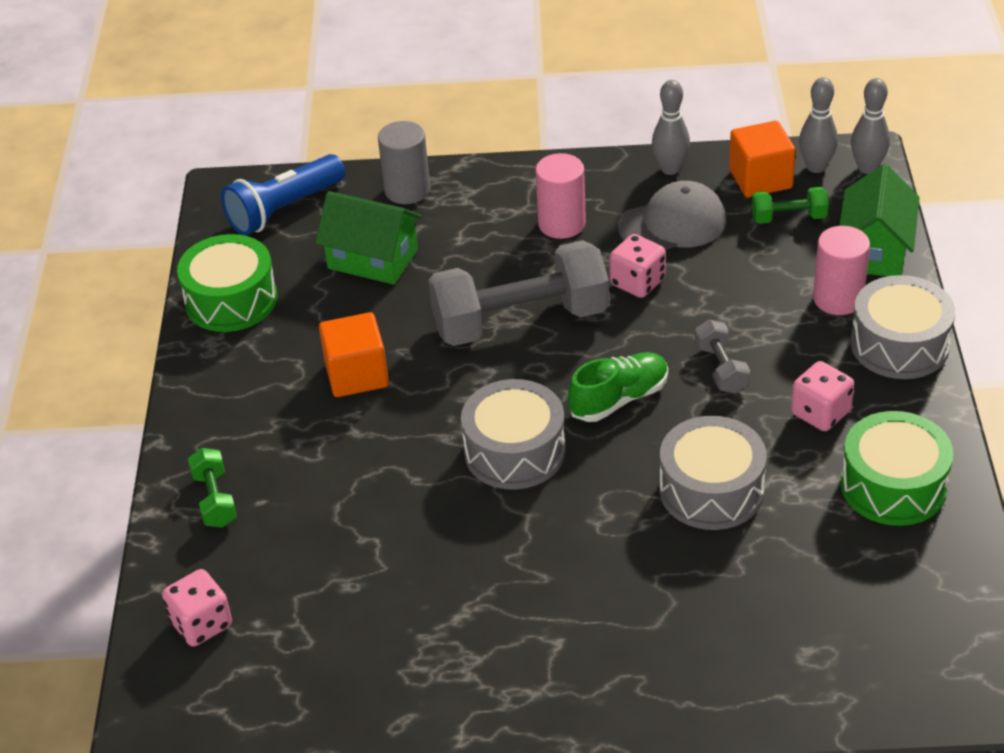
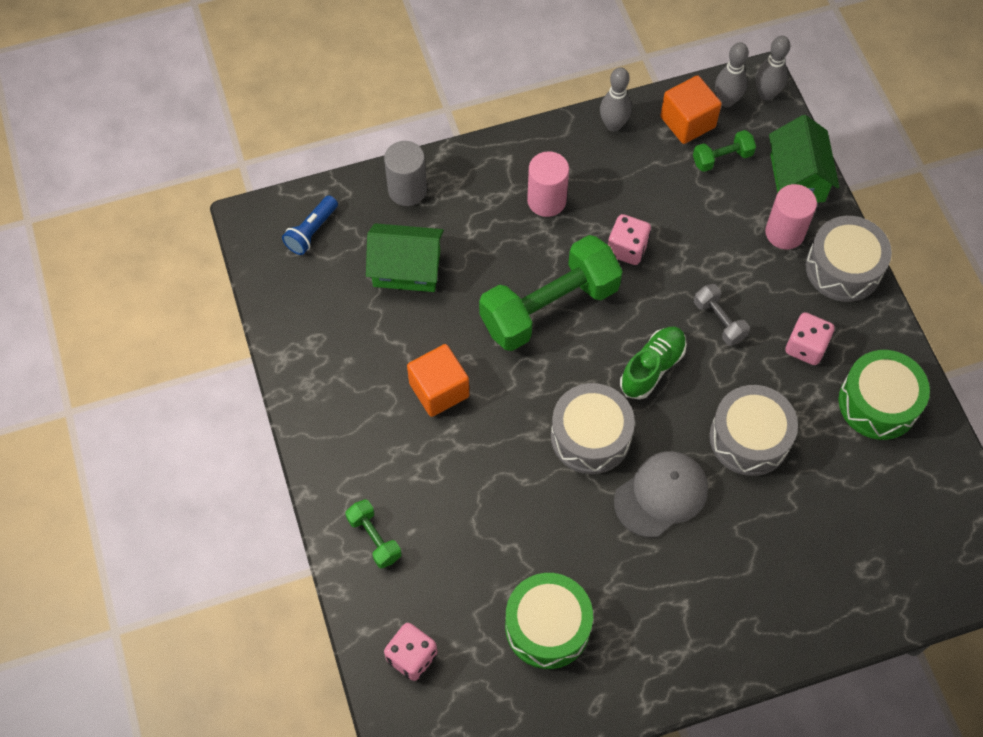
camera: 20 degrees left, 20 degrees up
(231, 300) = (305, 336): green drum -> green drum (547, 626)
(284, 209) = (312, 231): blue flashlight -> blue flashlight, size x0.63
(520, 321) = (549, 307): grey dumbbell -> green dumbbell
(673, 224) = (634, 182): grey cap -> grey cap (661, 494)

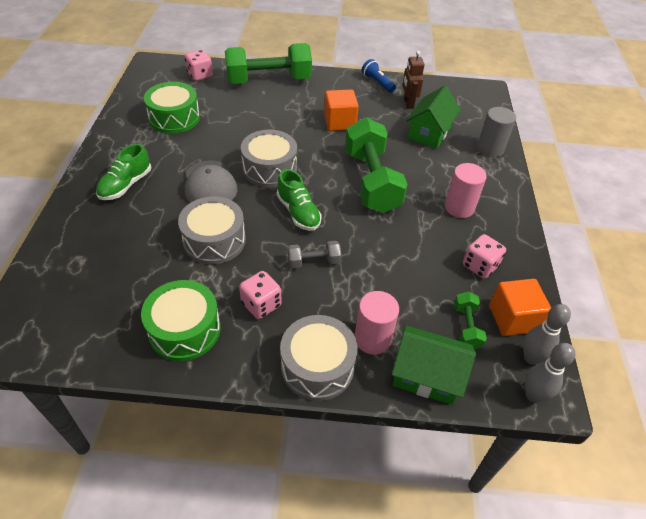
camera: 110 degrees right, 15 degrees down
(312, 231) = (471, 107): blue flashlight -> blue flashlight (377, 83)
(343, 315) = (408, 103): none -> brown robot
(374, 538) = (269, 80): green dumbbell -> green dumbbell, size x2.22
(613, 125) = (521, 268): grey bowling pin -> none
(627, 249) = (400, 234): pink dice -> pink dice (480, 266)
(721, 599) = (126, 185): none -> green shoe

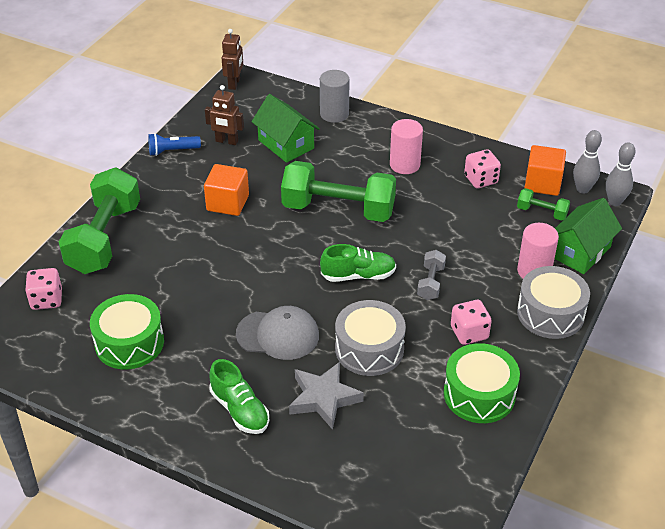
camera: 65 degrees left, 5 degrees down
(150, 227) = (323, 398): none -> grey star
(270, 169) = (277, 280): grey drum -> none
(478, 89) = (234, 83): none -> brown robot

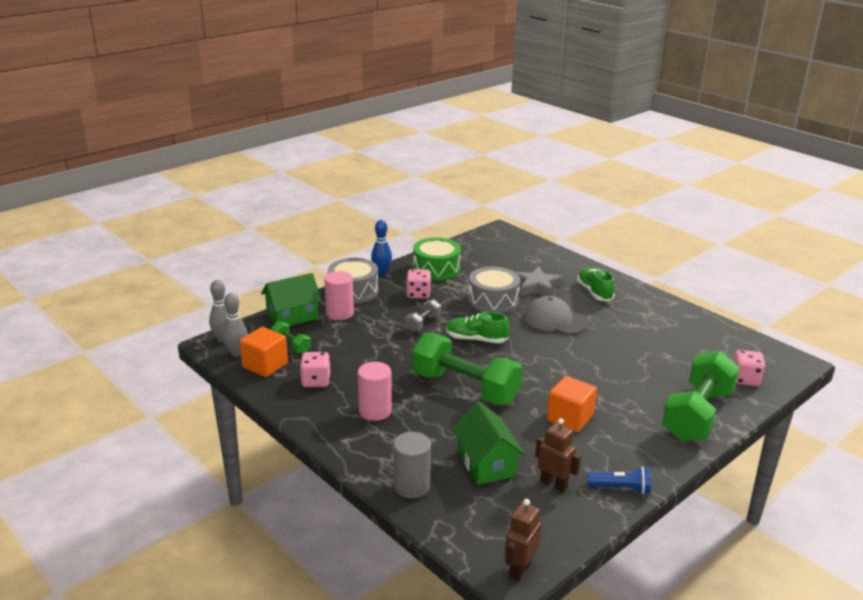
camera: 160 degrees left, 15 degrees down
(129, 343) = (671, 339): green drum -> none
(545, 361) = (381, 273): none -> blue bowling pin

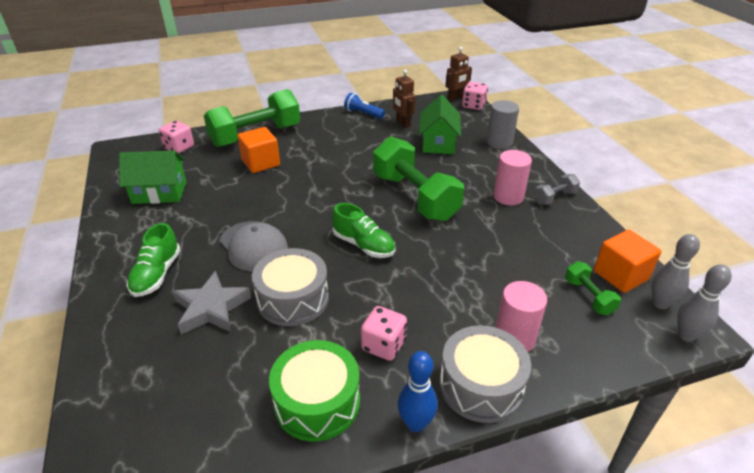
camera: 155 degrees left, 10 degrees up
(292, 316) = (586, 354): green house -> green house (159, 193)
(316, 381) = (561, 240): pink dice -> pink dice (473, 106)
(423, 323) = (409, 286): grey dumbbell -> grey dumbbell (554, 197)
(570, 418) = (350, 155): orange cube -> orange cube (261, 163)

